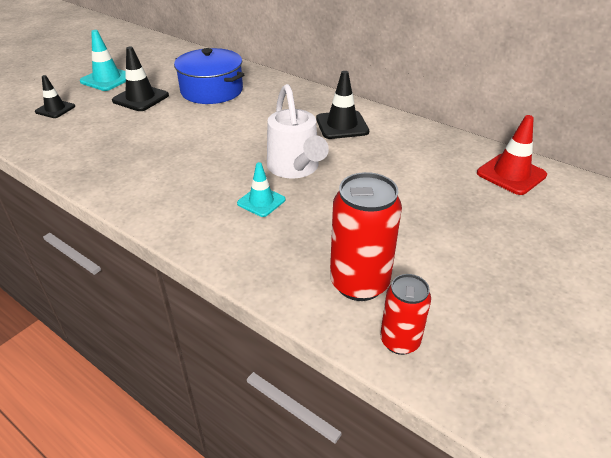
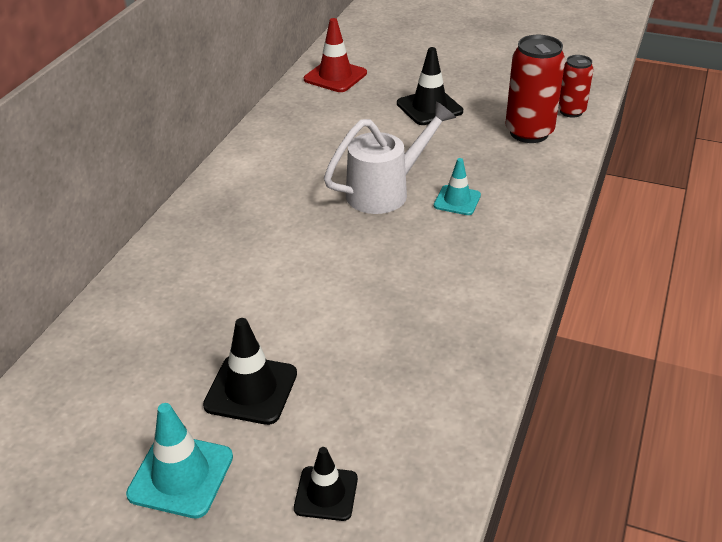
camera: 105 degrees left, 0 degrees up
(212, 90) = (202, 313): blue pot -> none
(342, 125) = (275, 176): black traffic cone -> black traffic cone (429, 108)

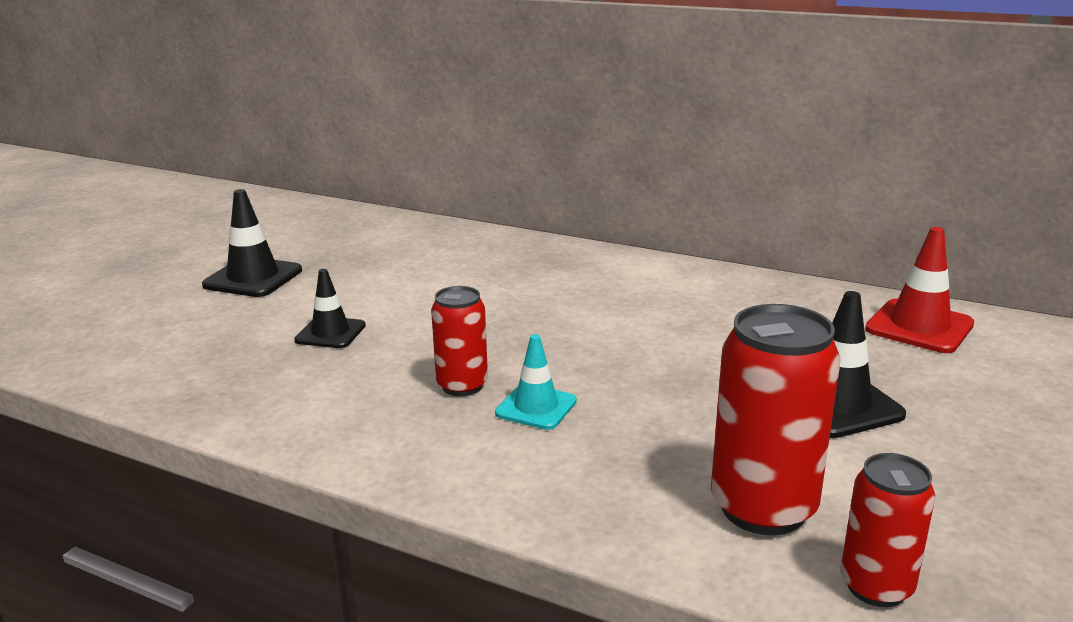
camera: 95 degrees right, 15 degrees down
(181, 475) = (180, 256): turquoise traffic cone -> none
(326, 493) = (99, 307): black traffic cone -> black traffic cone (330, 333)
(386, 191) = (571, 353): white watering can -> none
(437, 231) = (462, 386): none -> red can

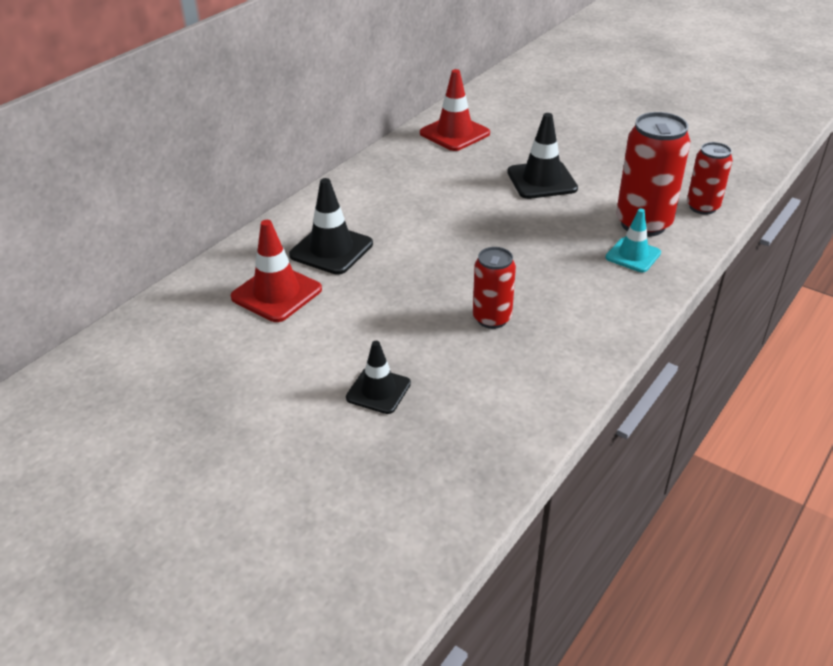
camera: 80 degrees left, 15 degrees up
(253, 278) = (216, 456): black traffic cone -> black traffic cone (331, 250)
(485, 269) = (276, 293): none -> red traffic cone
(536, 407) = (528, 287): turquoise traffic cone -> turquoise traffic cone (633, 255)

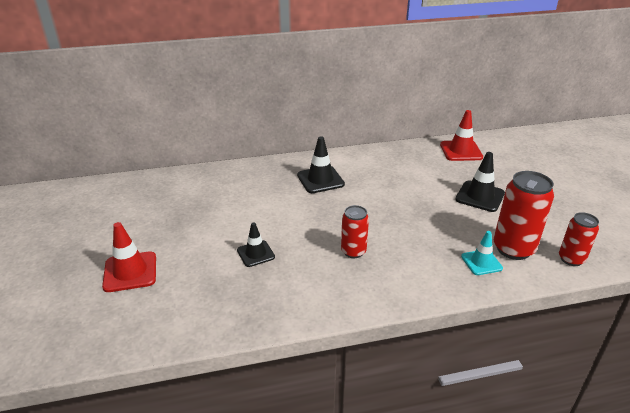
camera: 40 degrees right, 5 degrees down
(276, 293) = (271, 187): red traffic cone -> red traffic cone (130, 272)

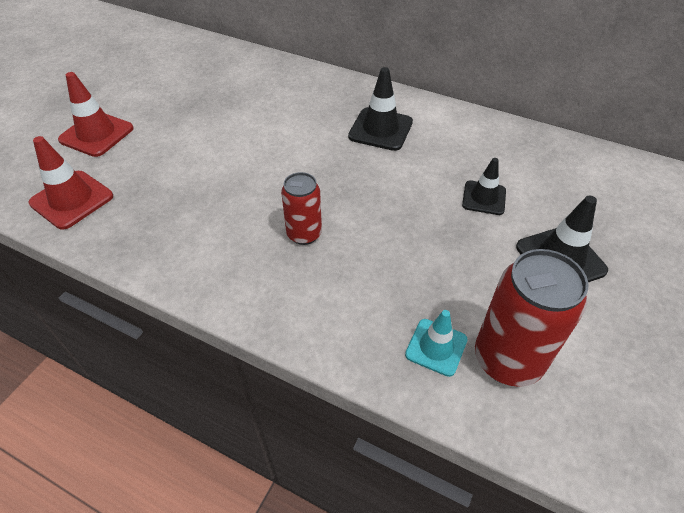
camera: 40 degrees right, 15 degrees up
(255, 253) = (211, 177): black traffic cone -> black traffic cone (484, 198)
(461, 151) = (621, 180): red traffic cone -> red traffic cone (72, 200)
(571, 259) = (579, 435): red can -> none

